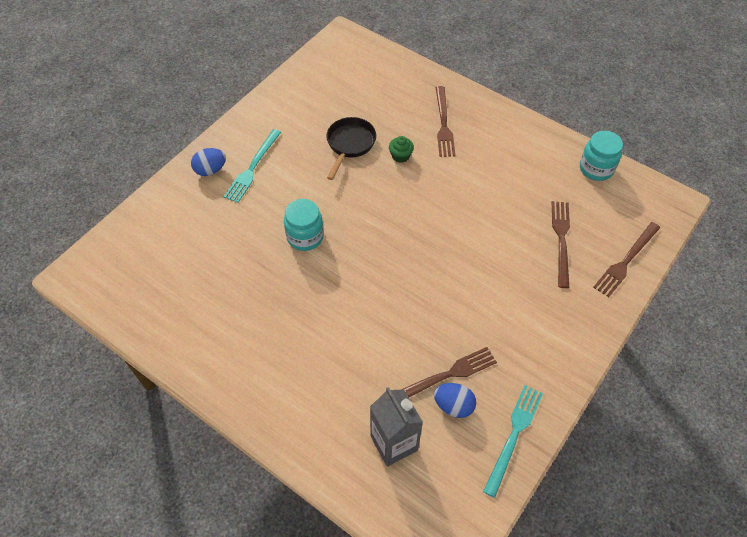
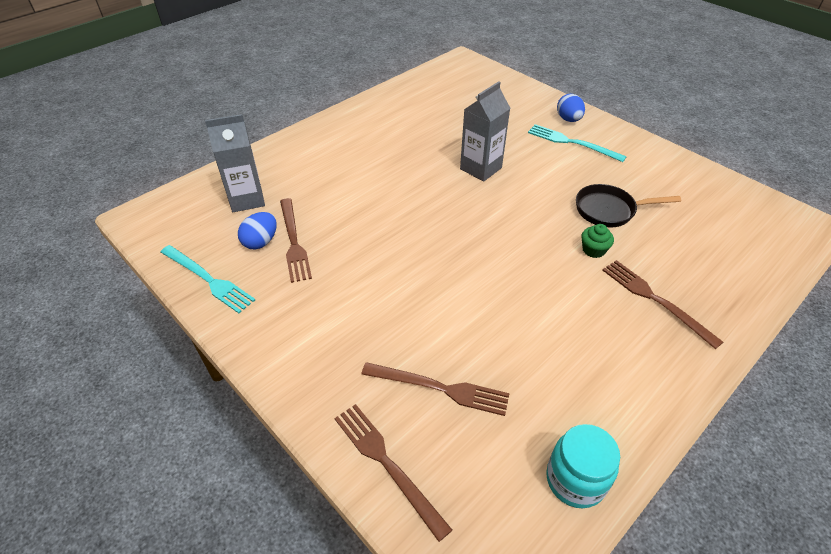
camera: 100 degrees right, 10 degrees down
(305, 237) = (480, 168): turquoise jar -> grey carton
(350, 144) = (609, 210): black pan -> black pan turned 150 degrees clockwise
(443, 124) = (655, 300): brown fork -> brown fork turned 45 degrees clockwise

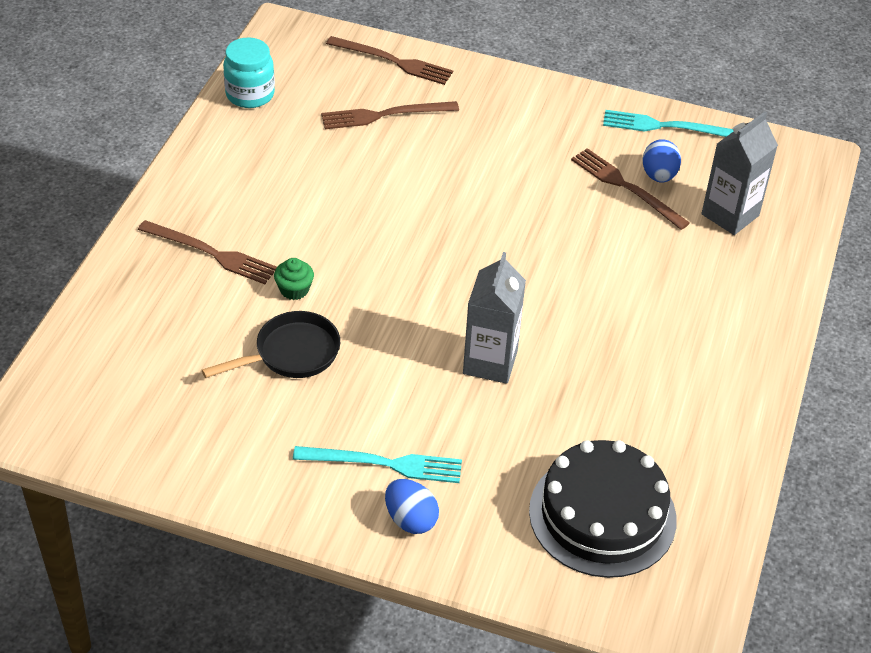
camera: 150 degrees right, 0 degrees up
(470, 96) = (602, 515): none -> black cake

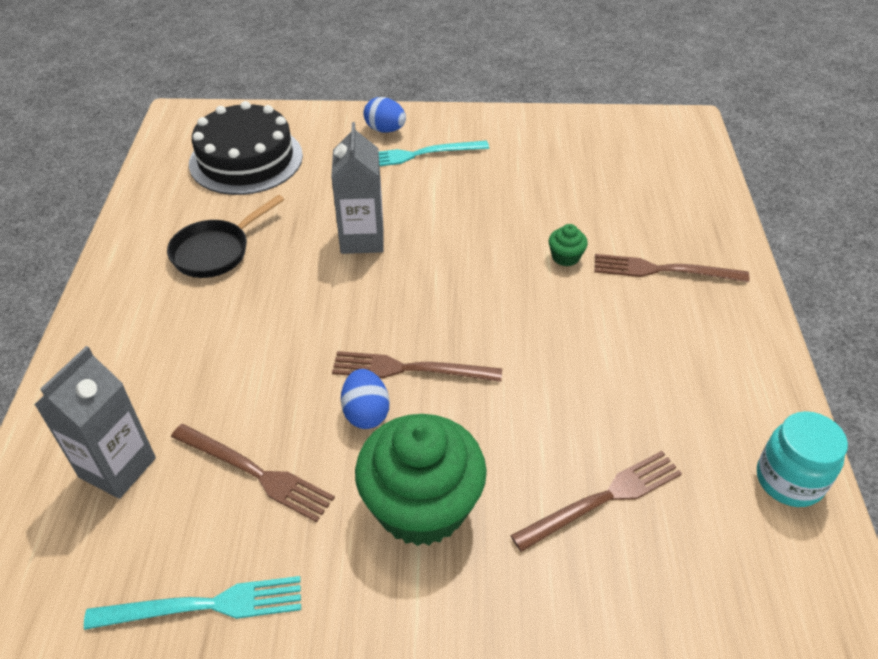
camera: 165 degrees right, 0 degrees up
(291, 353) = (533, 207): black pan -> black pan (216, 251)
(393, 61) = (649, 613): brown fork -> brown fork (410, 369)
(511, 141) = (421, 506): none -> green cupcake
(659, 176) = (212, 505): blue egg -> blue egg (366, 413)

